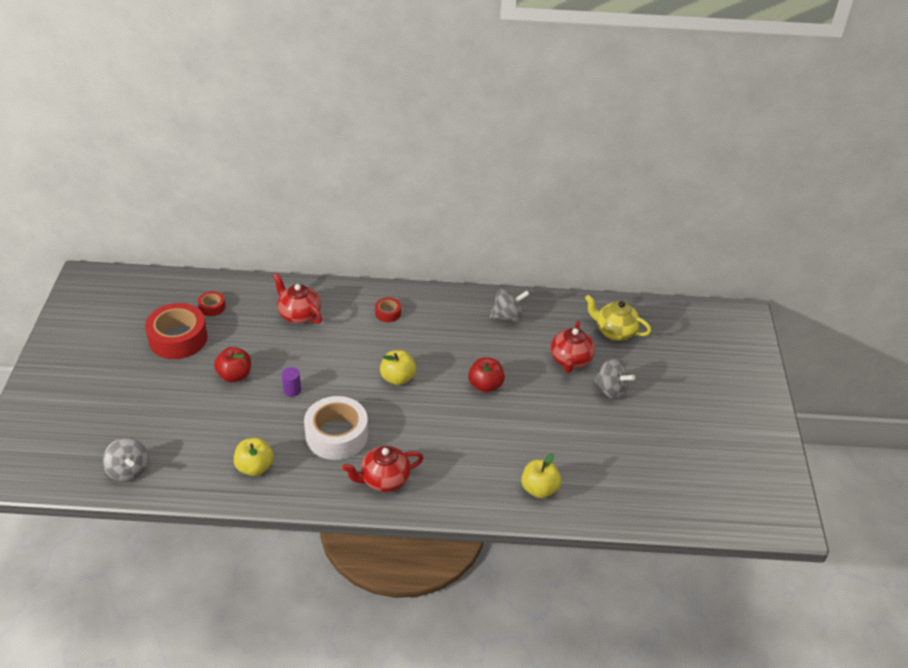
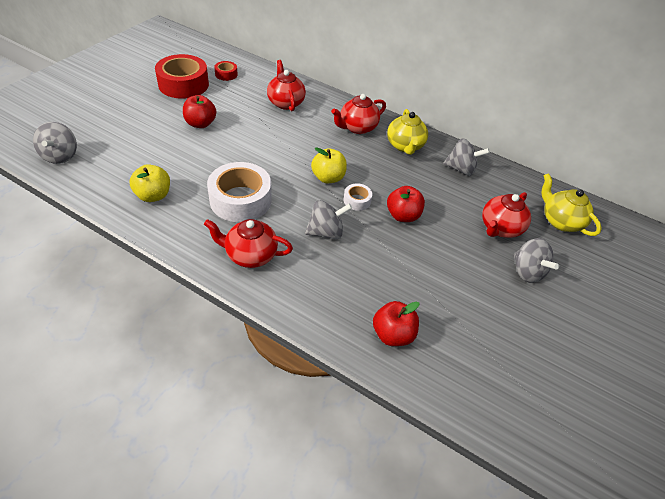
camera: 25 degrees right, 5 degrees up
(292, 390) = (234, 151): purple cylinder -> none
(388, 313) = (357, 128): red tape -> red teapot
(432, 430) = (326, 232): none -> grey spinning top
(438, 389) = (357, 200): none -> white tape
(444, 314) = (405, 146): none -> yellow teapot
(539, 489) = (392, 334): yellow apple -> red apple

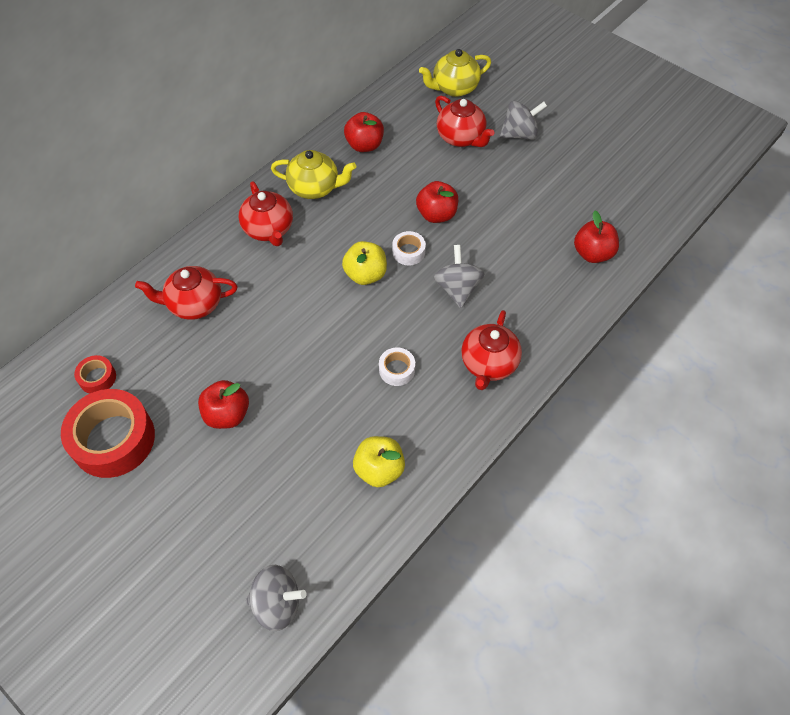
camera: 75 degrees left, 10 degrees up
(240, 200) = (397, 370): white tape -> white tape, size x0.47
(461, 169) = (364, 145): grey spinning top -> red apple

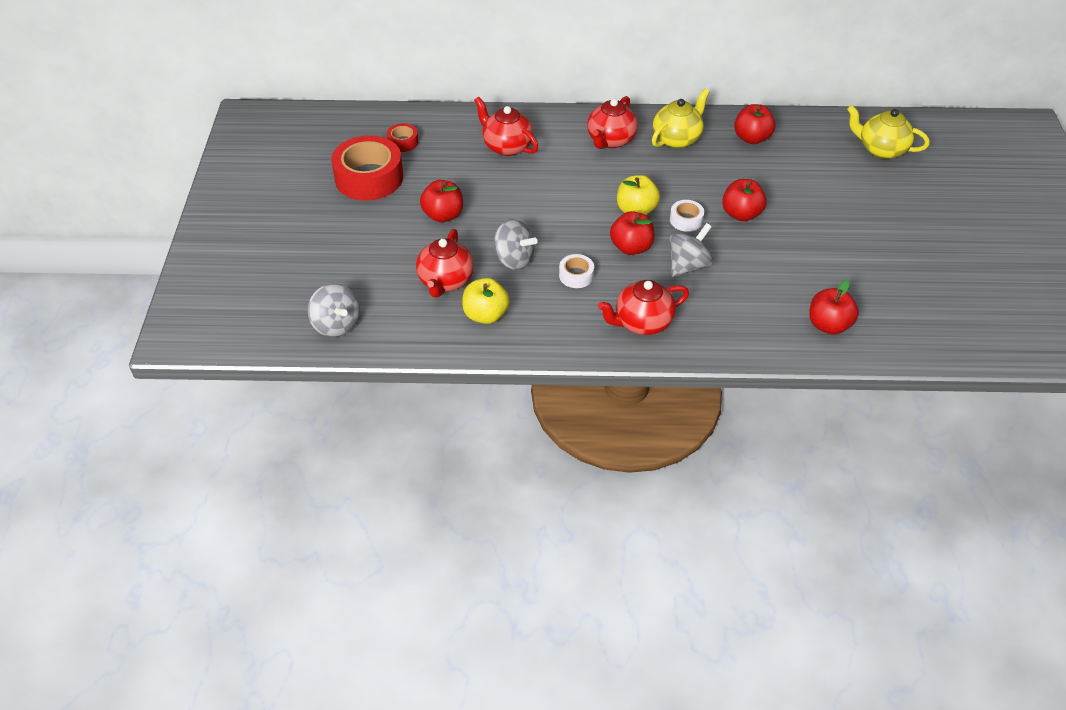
camera: 50 degrees right, 10 degrees down
(315, 188) = (677, 139): yellow teapot -> yellow teapot turned 105 degrees counterclockwise
(402, 309) = (631, 247): none -> red apple
(461, 138) = (836, 183): red teapot -> red teapot (445, 281)
(519, 134) = (890, 213): grey spinning top -> grey spinning top (514, 259)

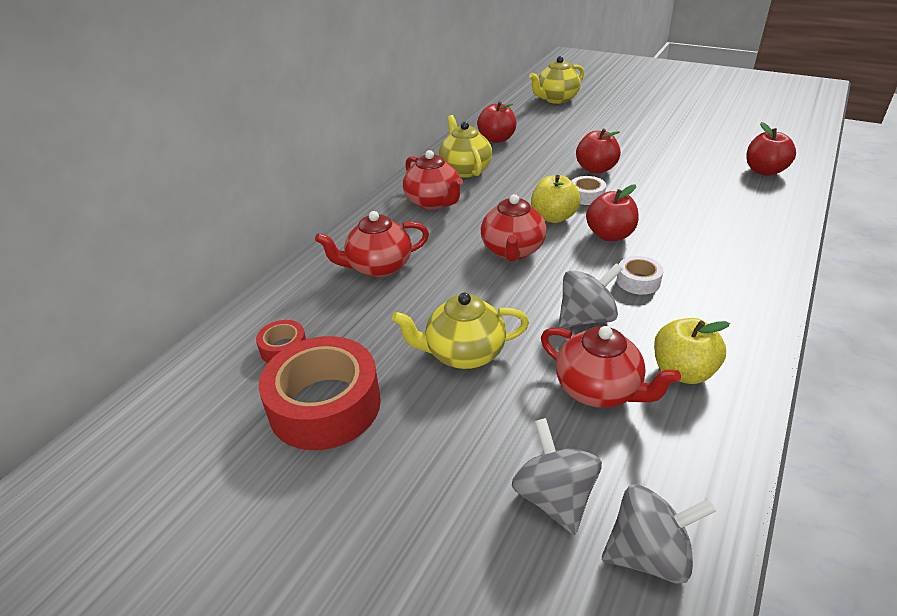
camera: 60 degrees left, 10 degrees down
(443, 215) = (463, 354): red apple -> yellow teapot
(642, 322) = (733, 260): red teapot -> red teapot (512, 251)
(688, 265) = (655, 212): grey spinning top -> grey spinning top (554, 497)

